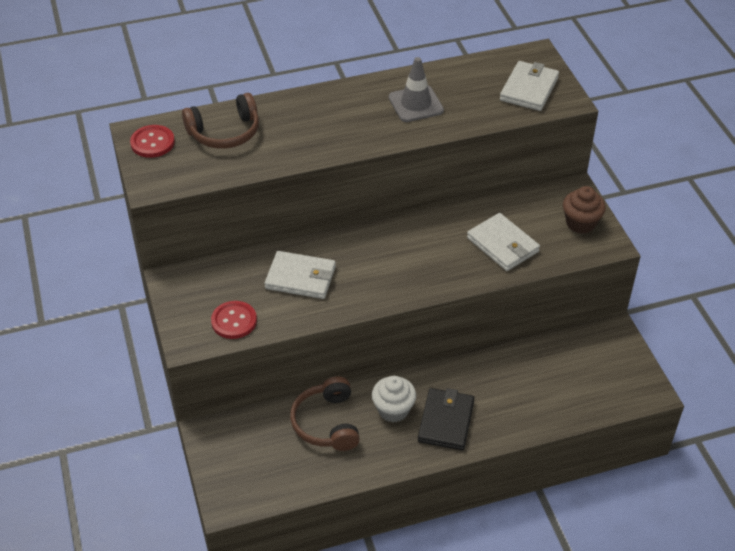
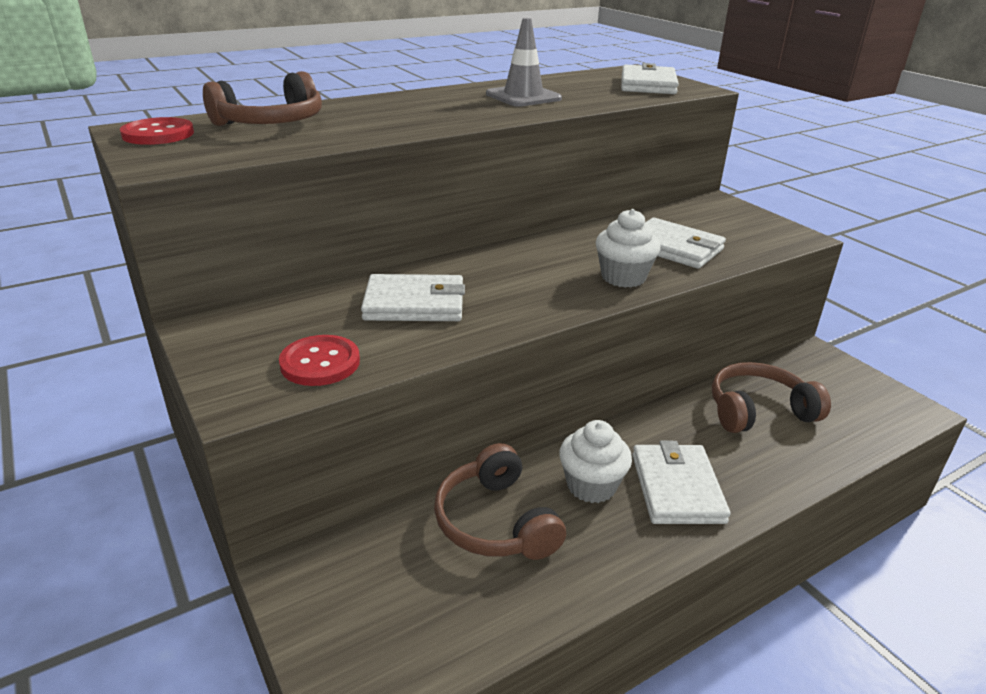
camera: 15 degrees left, 15 degrees down
(446, 421) = (677, 488): black wallet -> white wallet
(448, 272) = (623, 277): none -> white cupcake
(535, 373) = (758, 411): none -> brown headphones
(580, 223) = (750, 223): brown cupcake -> none

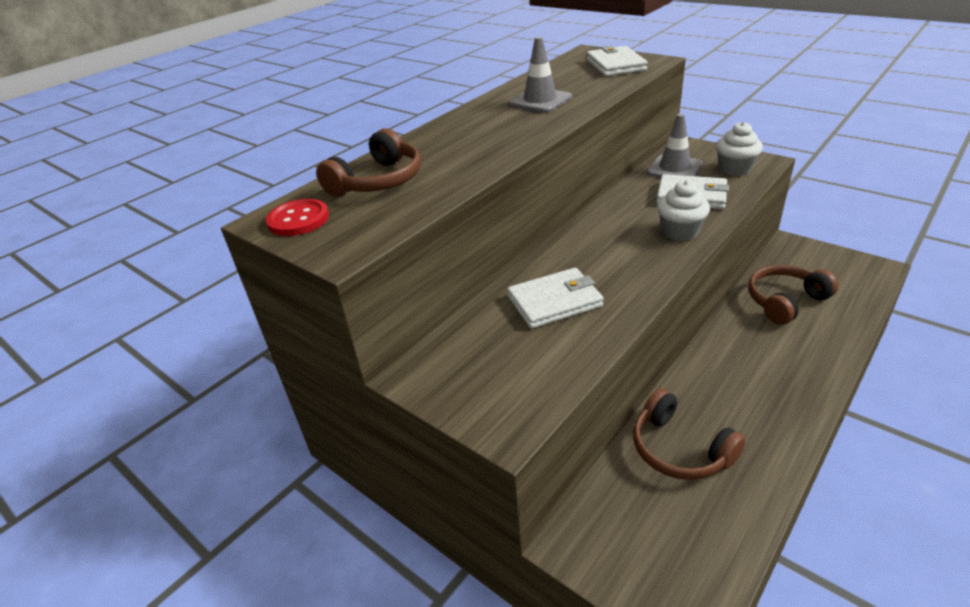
camera: 15 degrees left, 5 degrees up
(320, 363) = (535, 376): red button -> none
(591, 486) = (721, 397): white cupcake -> white cupcake (735, 169)
(677, 488) = (776, 379): white wallet -> none
(681, 219) = (674, 169): none -> grey traffic cone

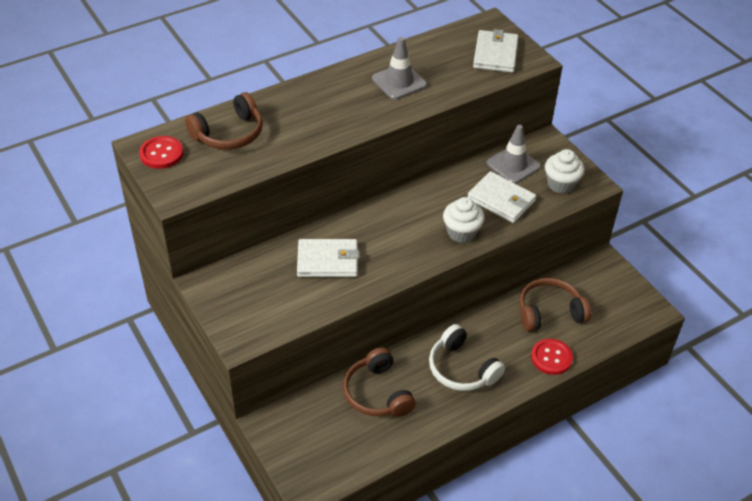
camera: 15 degrees right, 10 degrees up
(750, 386) = (462, 368): none -> white headphones
(830, 341) = (551, 357): none -> red button

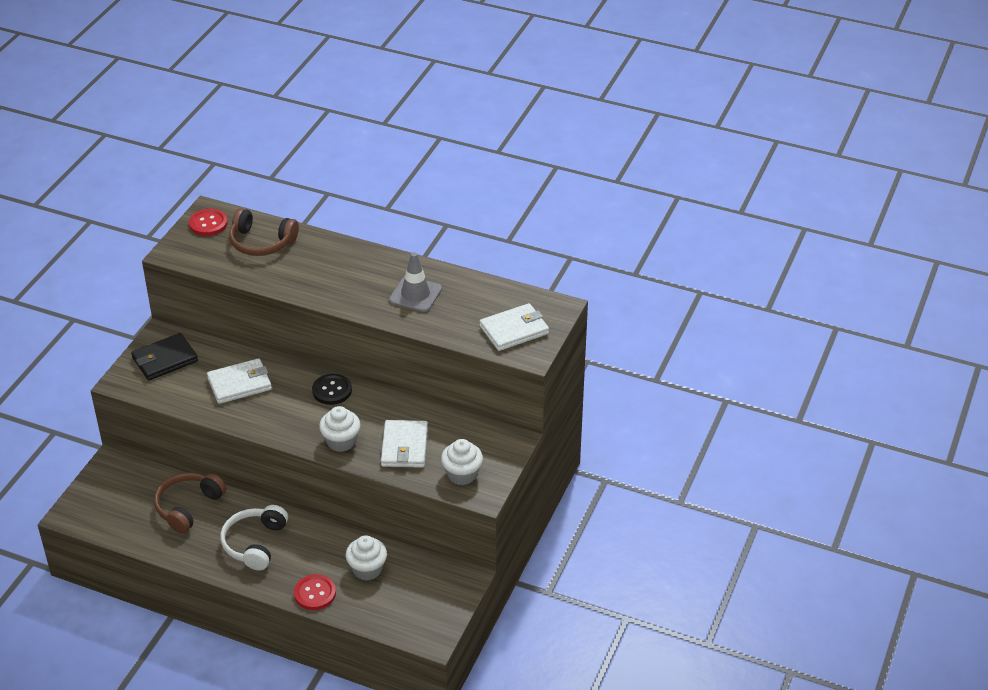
camera: 55 degrees right, 5 degrees down
(242, 295) = (165, 359): none -> black wallet
(328, 261) = (239, 384): white wallet -> white wallet turned 75 degrees counterclockwise
(393, 209) = (332, 390): none -> black button
(513, 165) = (457, 434): grey traffic cone -> none
(549, 312) = (367, 569): brown headphones -> white cupcake

